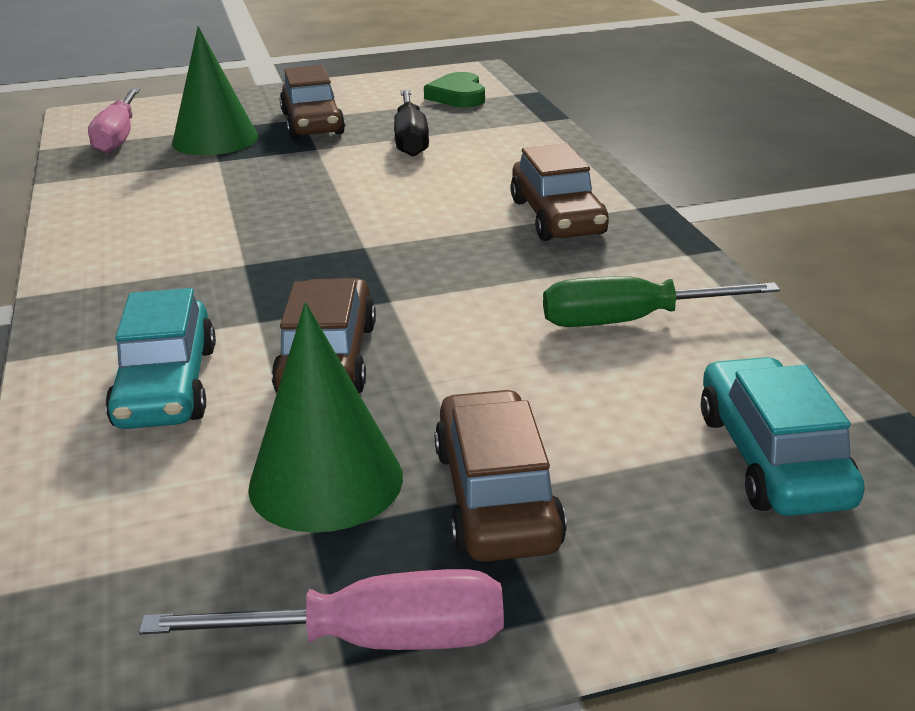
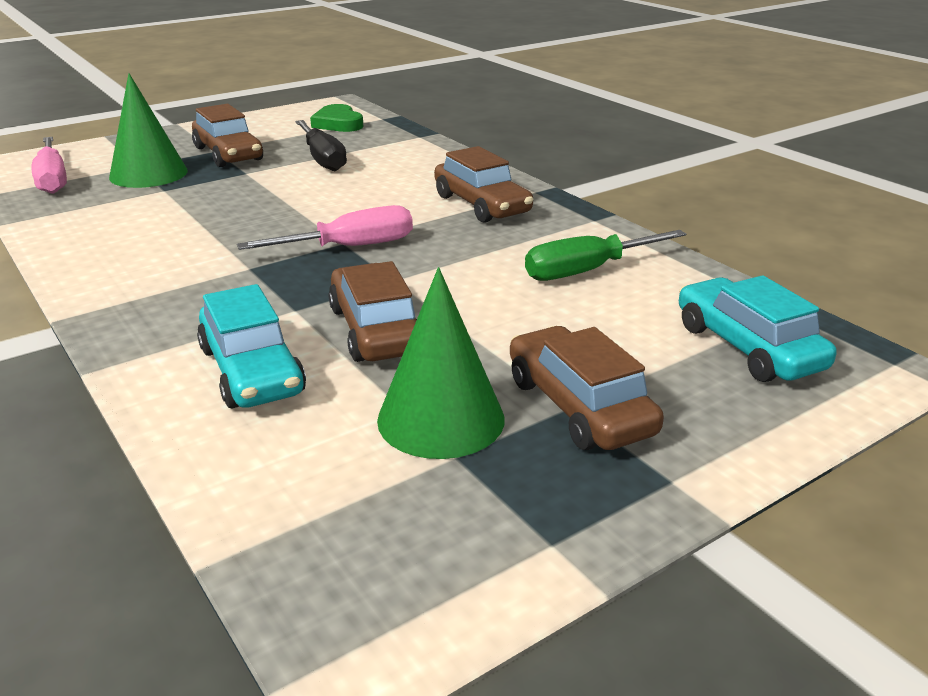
camera: 20 degrees left, 0 degrees up
(371, 641) = (560, 524): pink screwdriver -> pink screwdriver (349, 247)

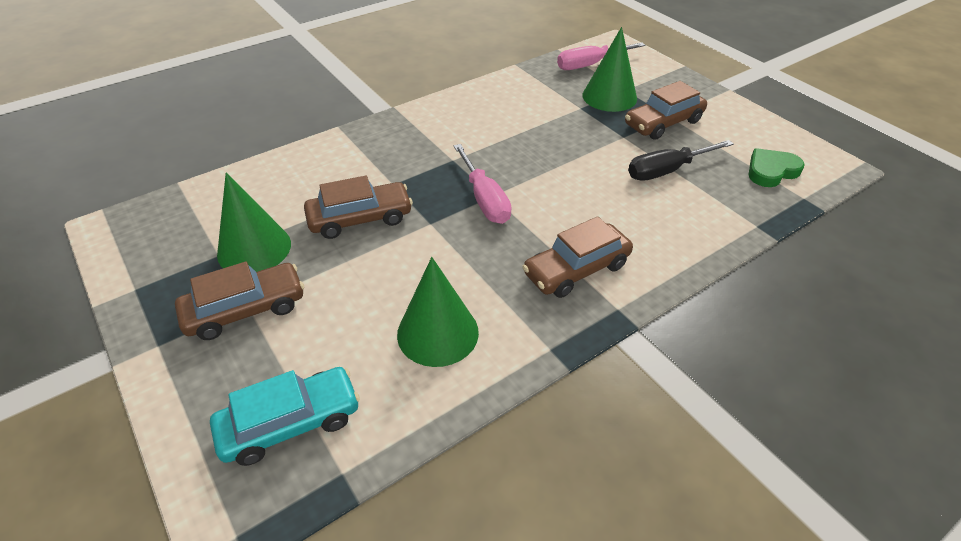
camera: 90 degrees right, 15 degrees up
(252, 371) = (324, 176): turquoise car -> none
(588, 270) = (437, 333): green screwdriver -> green cone

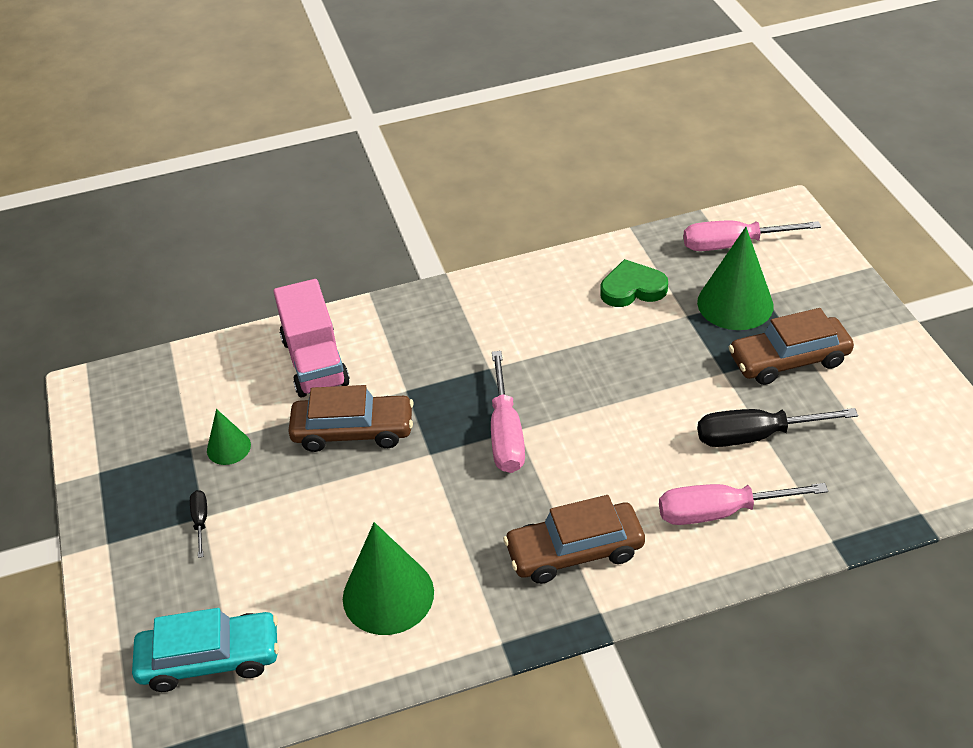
camera: 20 degrees right, 0 degrees up
(245, 310) = (200, 521): brown car -> black screwdriver
(254, 249) = (228, 447): green cone -> green cone, size x0.54
(310, 177) = (315, 362): none -> pink truck
(670, 222) = (720, 512): none -> pink screwdriver
(771, 171) = (899, 463): green heart -> green heart (632, 288)

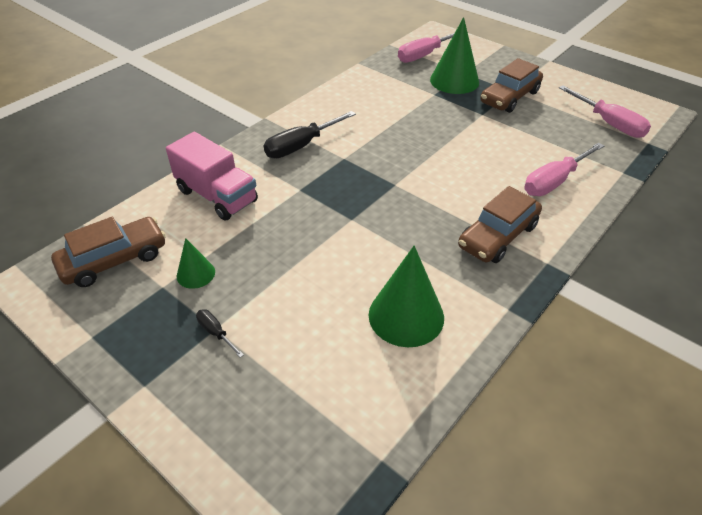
camera: 35 degrees left, 0 degrees up
(210, 659) = (312, 427): turquoise car -> none
(353, 431) = (285, 226): brown car -> brown car (114, 260)
(505, 432) = (389, 189): pink screwdriver -> pink screwdriver (608, 123)
(632, 288) = (390, 91): green heart -> none
(756, 436) = (532, 138): black screwdriver -> black screwdriver (301, 146)

